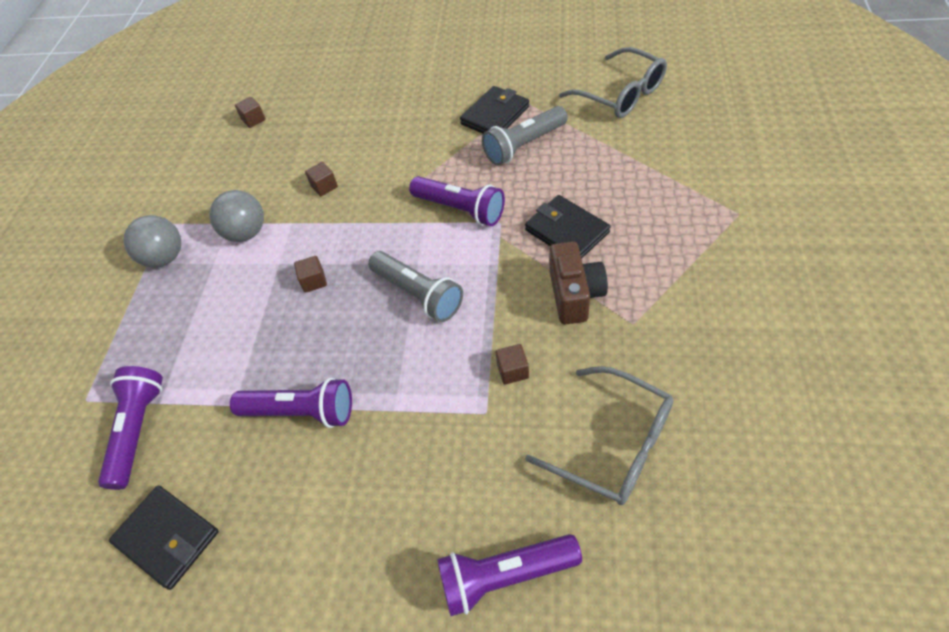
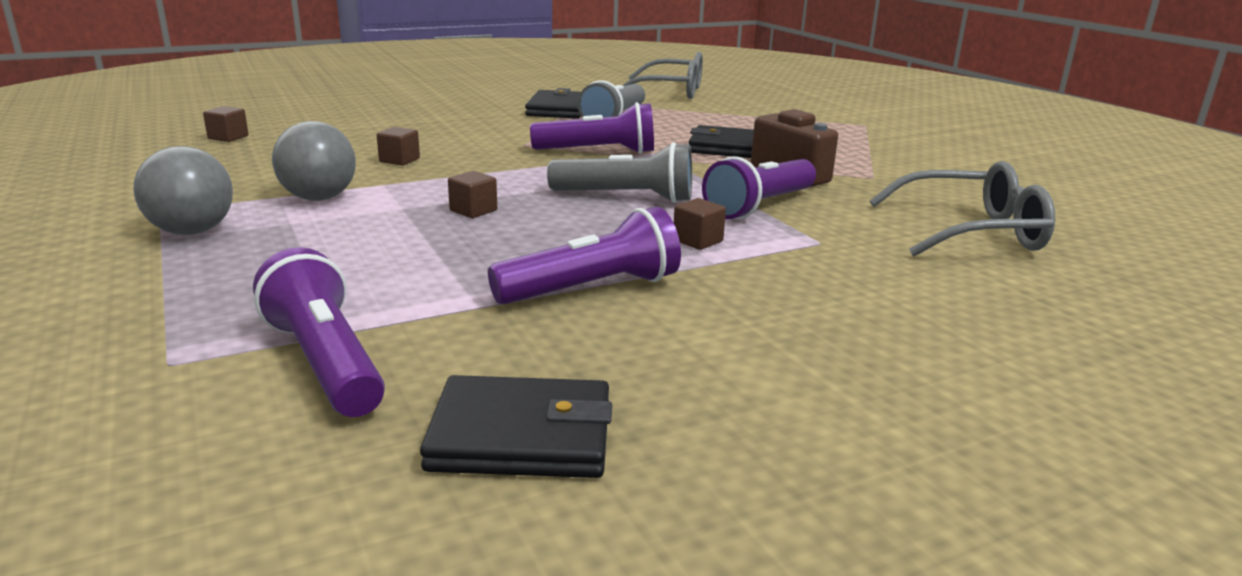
camera: 40 degrees left, 30 degrees down
(505, 575) = (1017, 323): purple flashlight -> purple flashlight (760, 206)
(513, 371) = (806, 217): brown cube -> brown cube (697, 241)

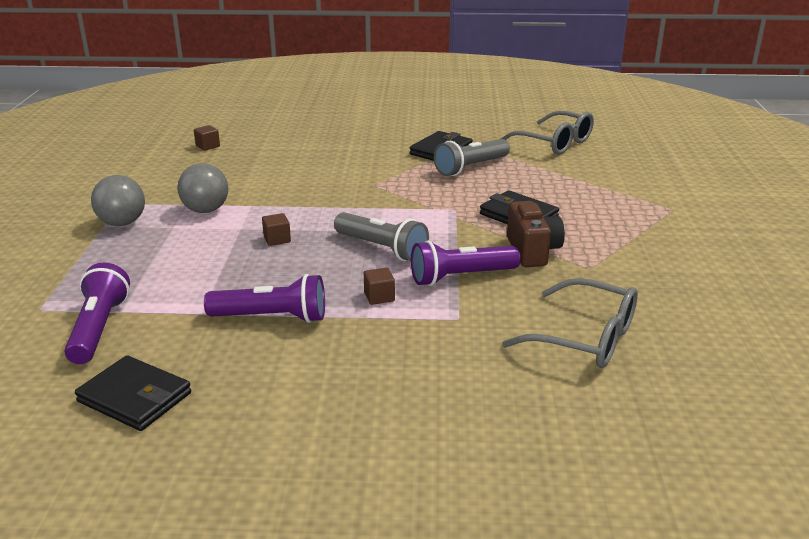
camera: 30 degrees right, 5 degrees up
(399, 160) = (282, 185): brown cube -> none
(598, 152) = (416, 201): purple flashlight -> none

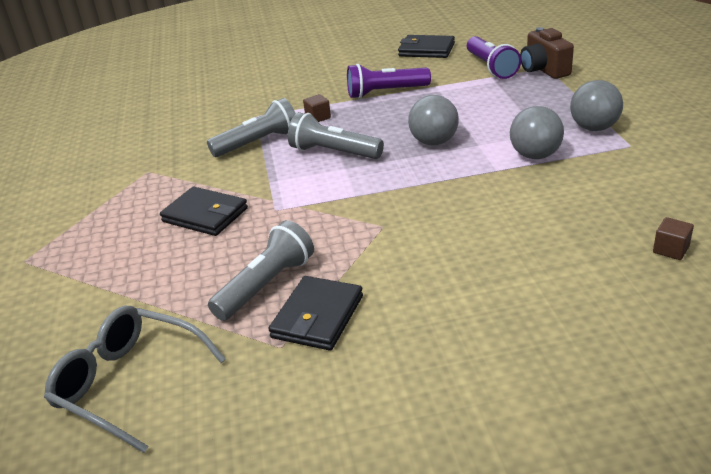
camera: 170 degrees right, 5 degrees up
(277, 239) = (434, 142): brown cube -> grey ball
(461, 277) = (258, 143): purple flashlight -> grey flashlight
(532, 251) = (196, 177): brown camera -> brown camera (544, 70)
(584, 337) = (169, 121): grey glasses -> none

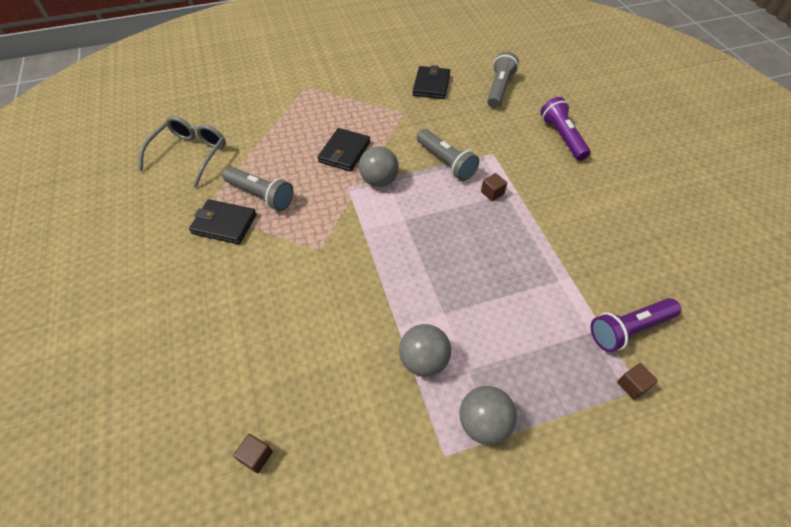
camera: 80 degrees right, 20 degrees up
(334, 152) = (430, 210): grey flashlight -> grey flashlight (499, 89)
(385, 92) = (549, 237): purple flashlight -> purple flashlight (562, 137)
(426, 50) = (665, 266): black wallet -> black wallet (431, 85)
(434, 142) = (449, 278): grey ball -> grey ball (379, 180)
(544, 70) = (632, 385): brown camera -> brown cube

